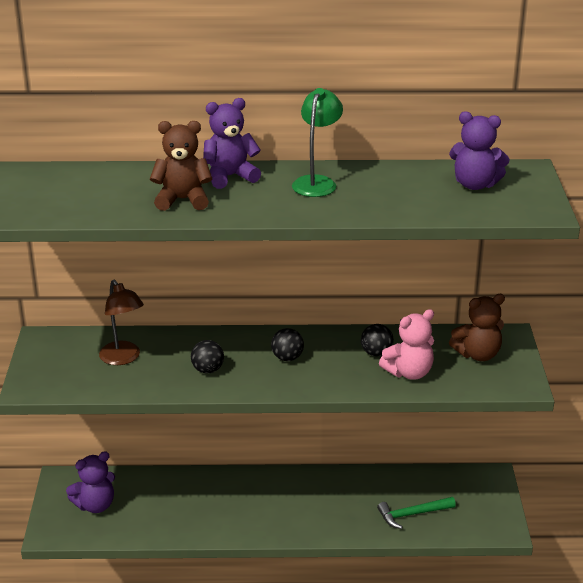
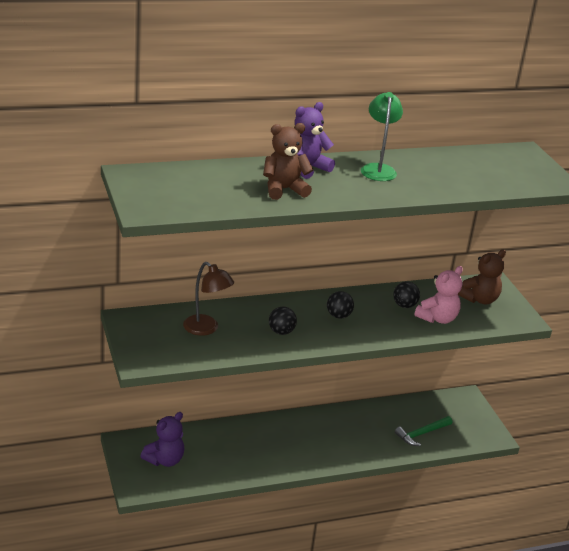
camera: 20 degrees left, 0 degrees up
(475, 185) = (495, 164): purple teddy bear -> none

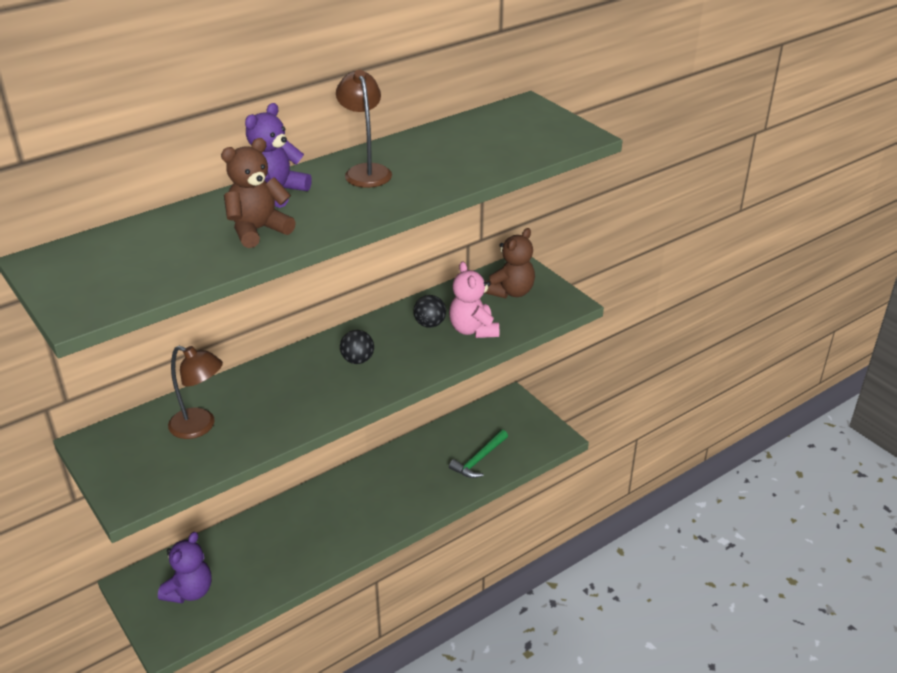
camera: 15 degrees left, 5 degrees up
(281, 332) = (296, 402): black ball -> none
(378, 169) = (366, 171): green lamp -> brown lamp
(437, 318) = (473, 330): pink teddy bear -> pink teddy bear turned 135 degrees clockwise

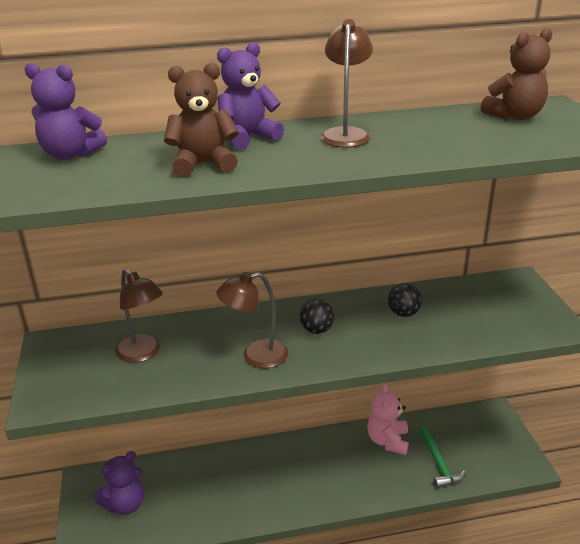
camera: 25 degrees right, 5 degrees down
(115, 246) = (70, 155): none -> purple teddy bear
(313, 399) = (255, 356): none -> brown lamp
(473, 330) = (445, 329): pink teddy bear -> pink teddy bear (388, 441)
(479, 459) = (438, 463): green hammer -> green hammer turned 75 degrees counterclockwise
(511, 292) = (501, 302): brown teddy bear -> brown teddy bear (515, 116)

